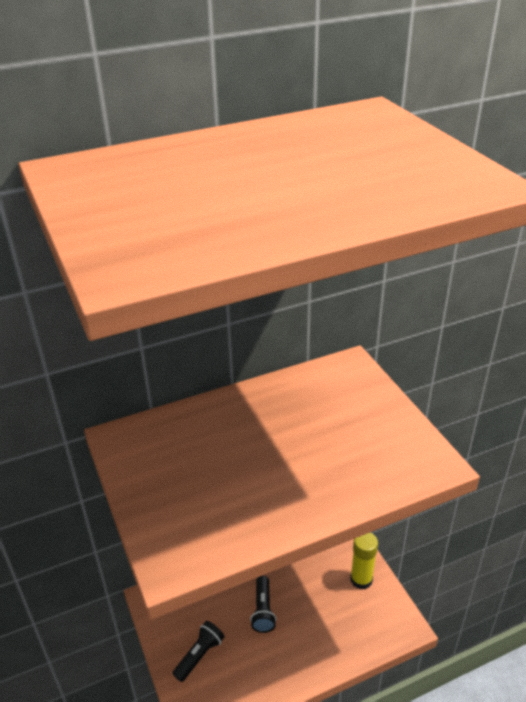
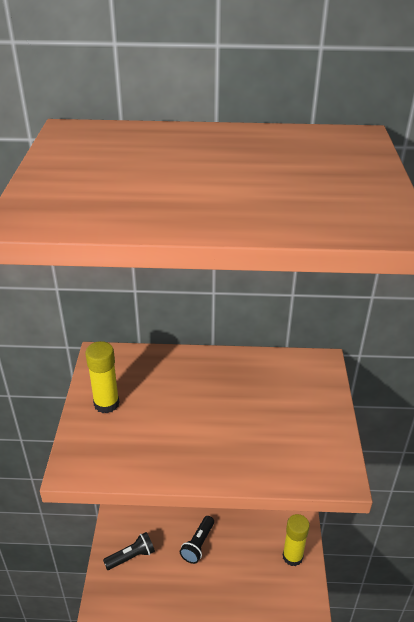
camera: 25 degrees right, 0 degrees up
(160, 485) = (106, 404): none -> yellow glue stick

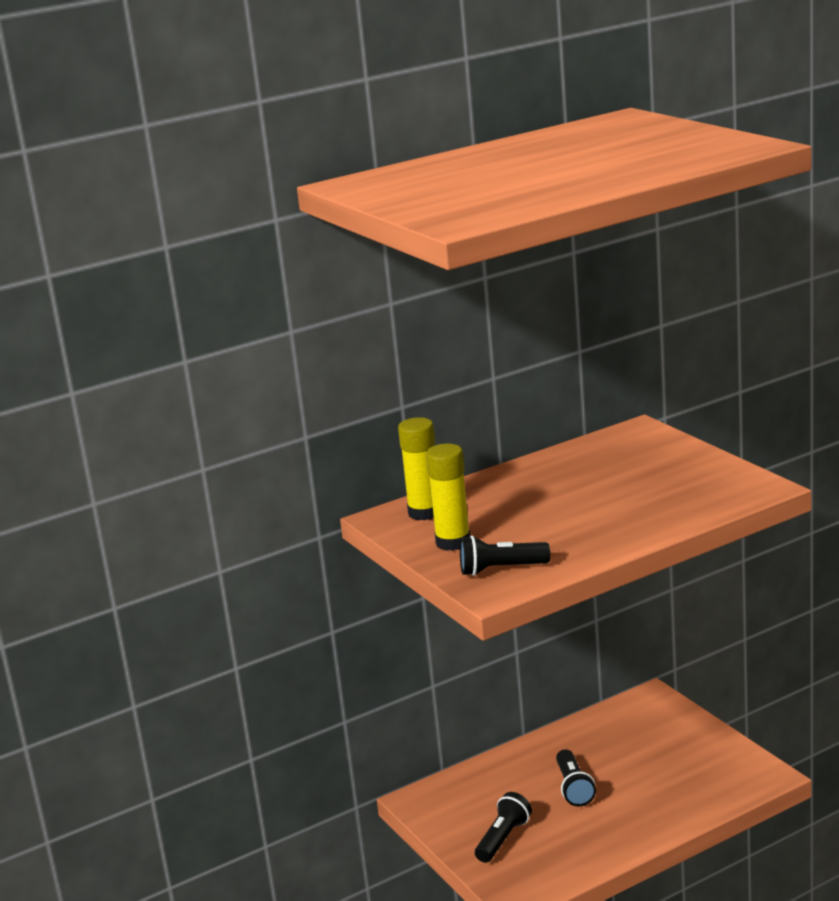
camera: 30 degrees left, 15 degrees down
(100, 450) = (501, 569): none -> black flashlight
(292, 556) = (696, 742): yellow glue stick -> yellow glue stick (425, 512)

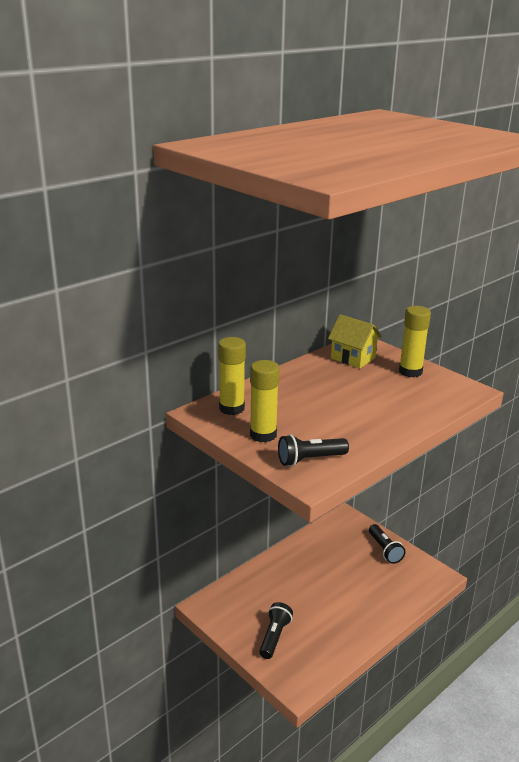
camera: 15 degrees left, 5 degrees up
(574, 788) = (313, 591): black flashlight -> black flashlight (384, 550)
(616, 449) = (353, 358): none -> yellow house
(689, 465) = (410, 371): none -> yellow glue stick

